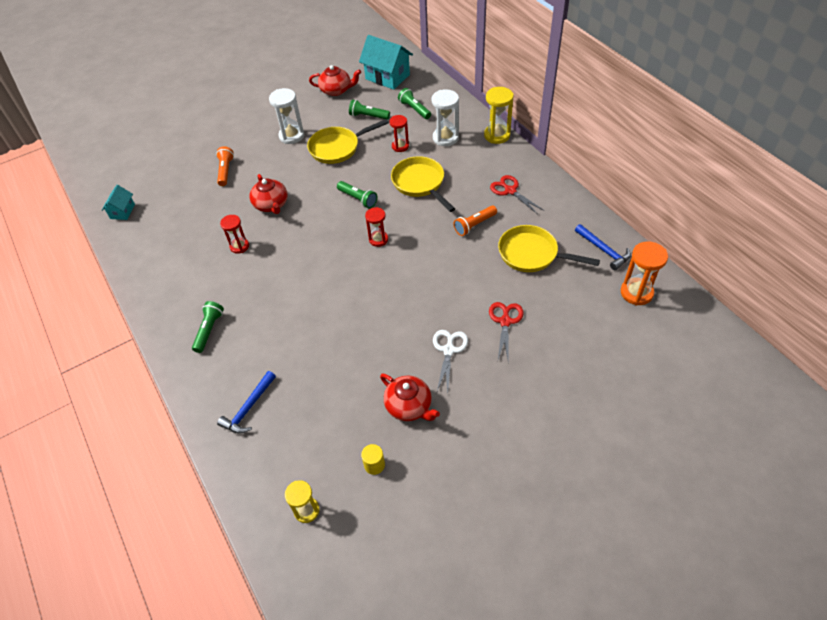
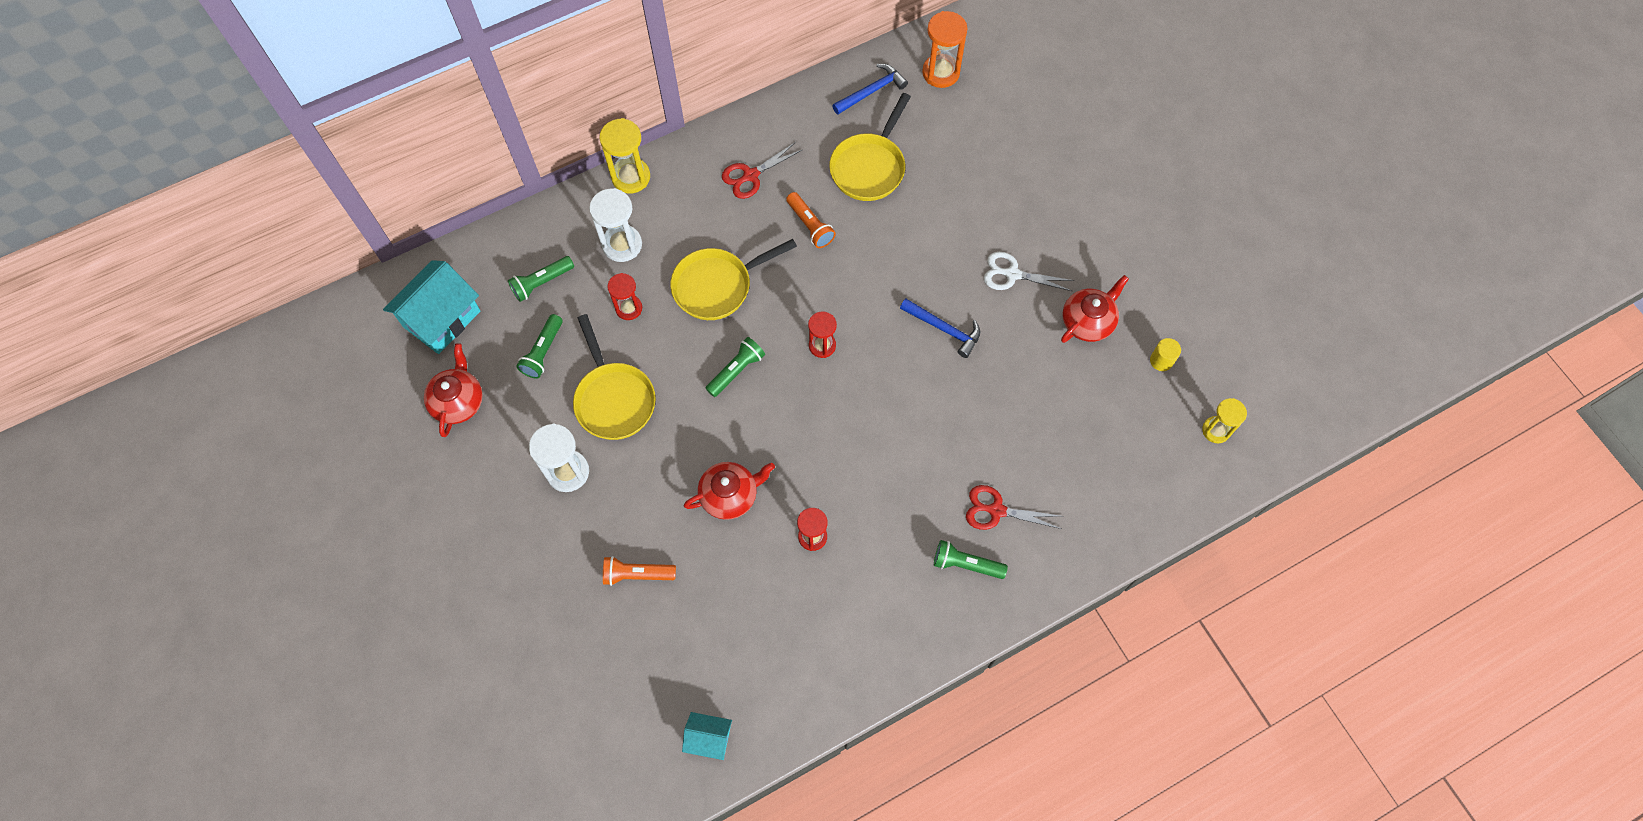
camera: 90 degrees left, 15 degrees up
(248, 408) = (1088, 502): blue hammer -> blue hammer (944, 329)
(505, 321) = (973, 210): red scissors -> red scissors (996, 510)

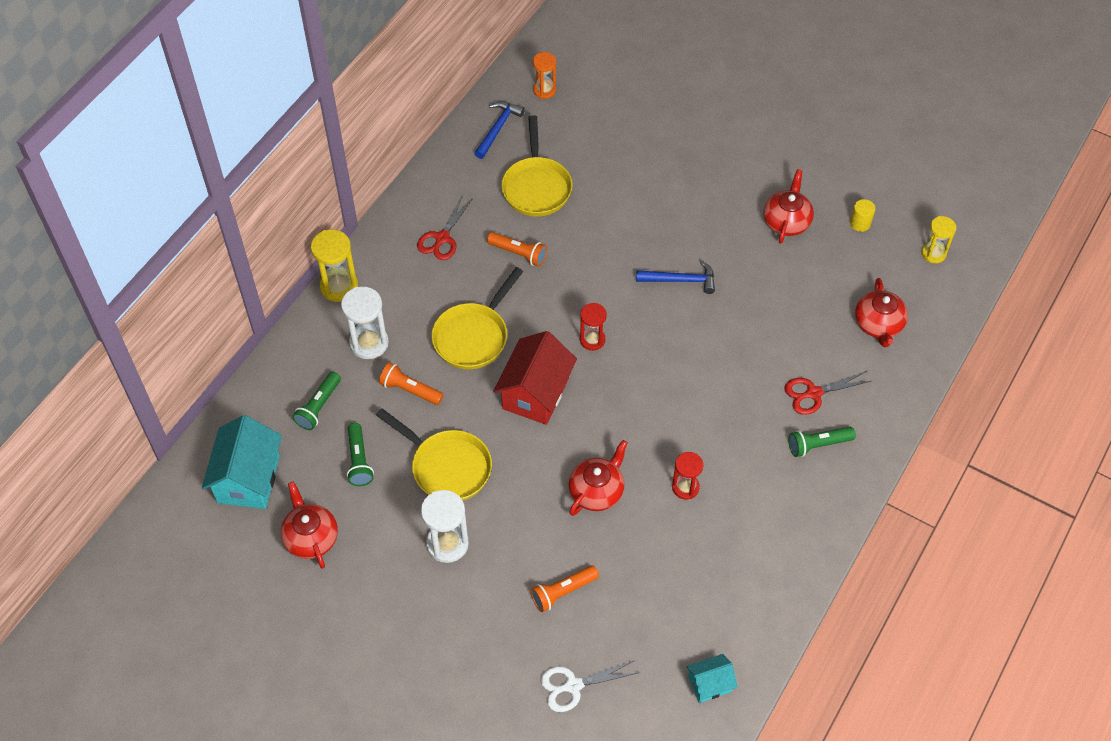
camera: 30 degrees left, 10 degrees down
(629, 308) = (410, 390): red hourglass -> orange flashlight
(736, 371) = (535, 393): green flashlight -> red house
(941, 72) = (544, 90): orange hourglass -> orange hourglass, size x0.66
(1012, 274) = (705, 214): white scissors -> white scissors (573, 686)
(1108, 475) = (878, 324): none -> red teapot

